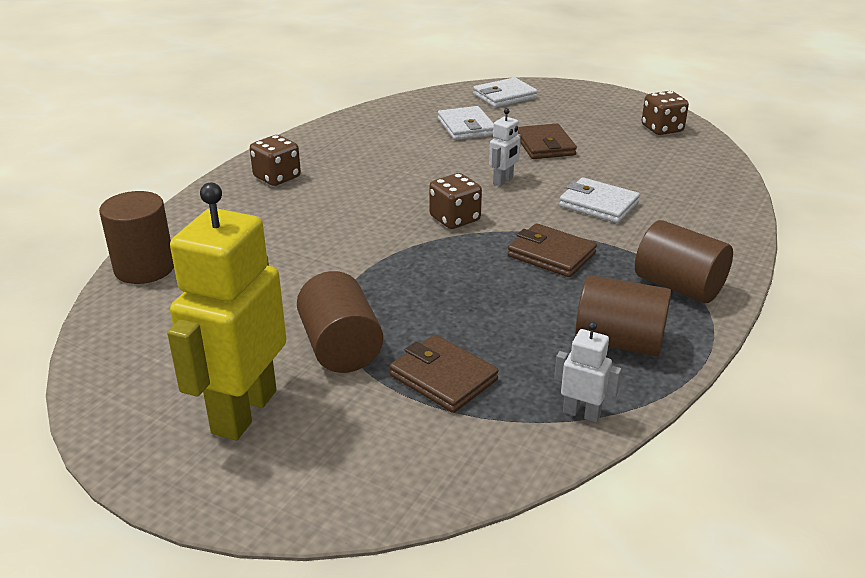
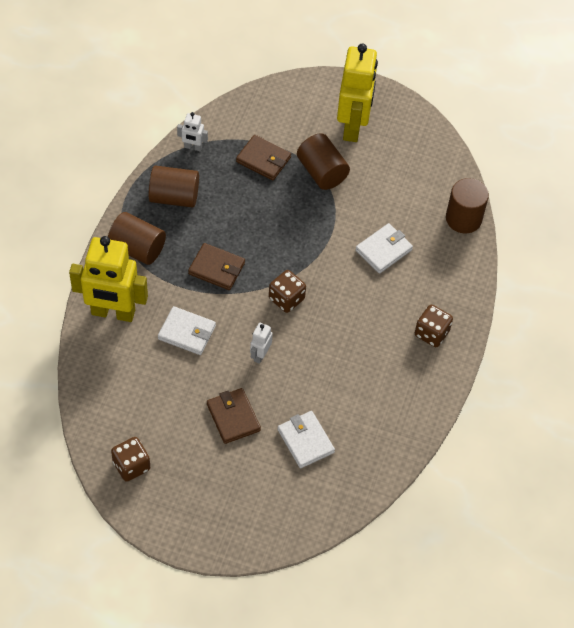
camera: 165 degrees right, 25 degrees up
(504, 96) = (281, 513): white wallet -> white wallet (383, 250)
(705, 229) = (113, 313): none -> yellow robot

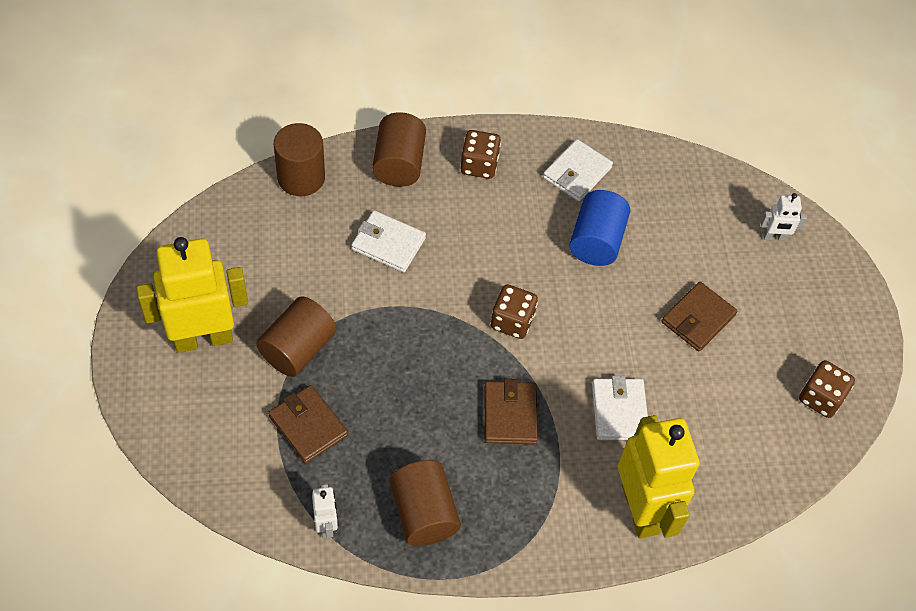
camera: 115 degrees left, 0 degrees up
(137, 248) = (529, 523): brown cylinder -> brown cylinder (399, 164)
(260, 355) = (603, 321): white robot -> white robot (774, 237)
(263, 160) = (308, 426): brown wallet -> brown wallet turned 45 degrees counterclockwise
(305, 441) = (682, 240): white wallet -> white wallet (577, 173)
(329, 381) = (596, 241): none -> blue cylinder

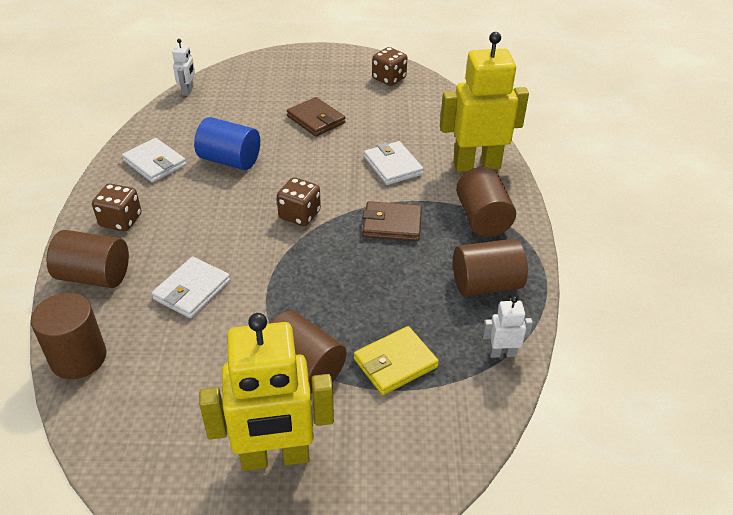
camera: 80 degrees left, 15 degrees down
(203, 338) = (275, 457): yellow robot -> yellow robot turned 90 degrees counterclockwise
(308, 426) = (395, 363): brown wallet -> yellow wallet
(535, 513) = (482, 218): none -> brown cylinder
(619, 411) = (393, 166): white wallet -> white wallet turned 60 degrees clockwise
(774, 237) = (252, 78): white robot -> white robot (188, 91)

